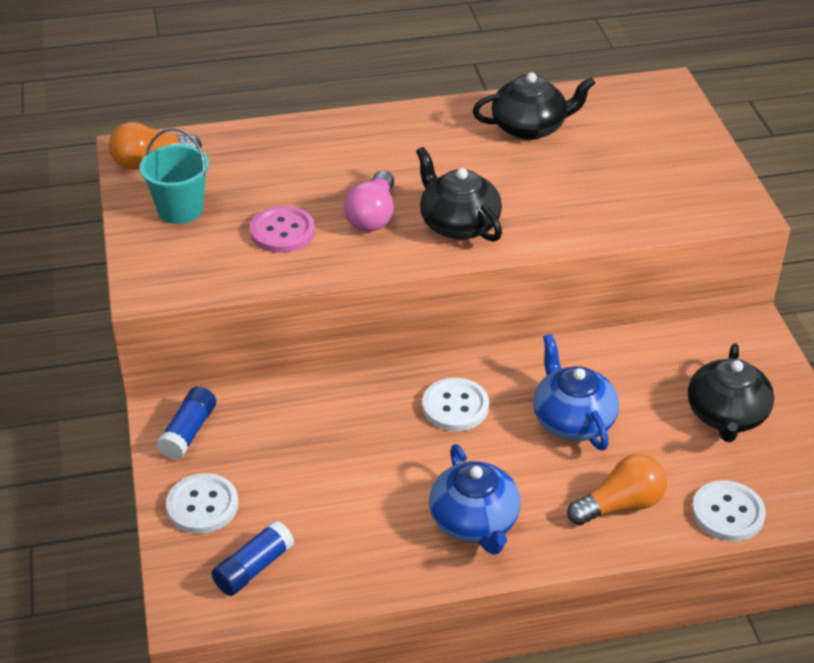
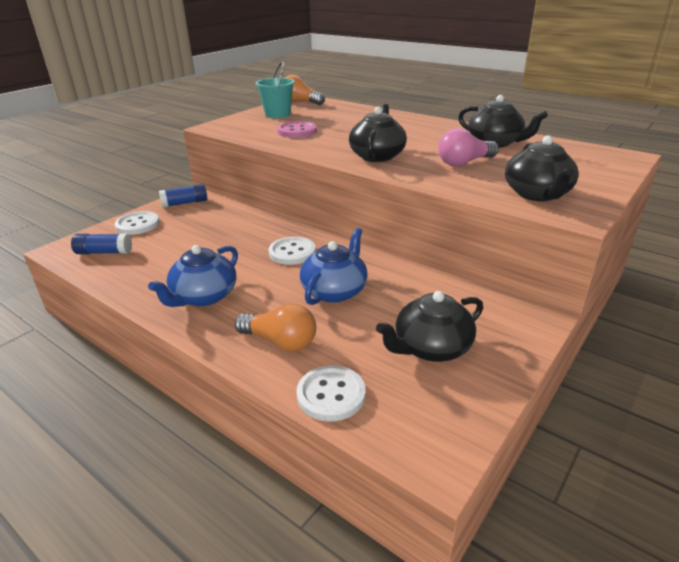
camera: 50 degrees right, 10 degrees down
(373, 216) = (344, 140): pink light bulb -> pink light bulb (464, 163)
(680, 197) = (537, 194): none -> black teapot

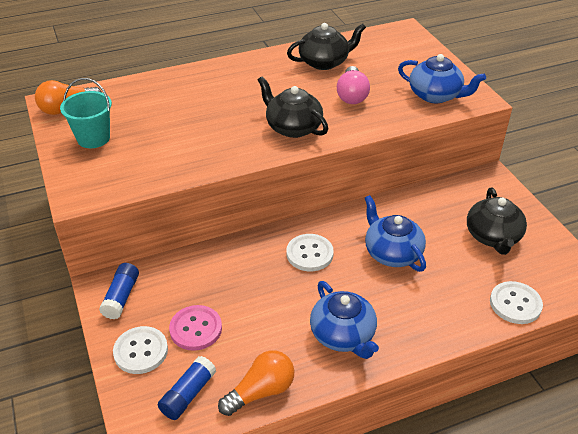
camera: 60 degrees left, 10 degrees up
(280, 342) = (441, 308): orange light bulb -> orange light bulb (261, 391)
(297, 131) = (170, 145): pink button -> pink button (196, 329)
(537, 194) = (435, 95): black teapot -> blue teapot

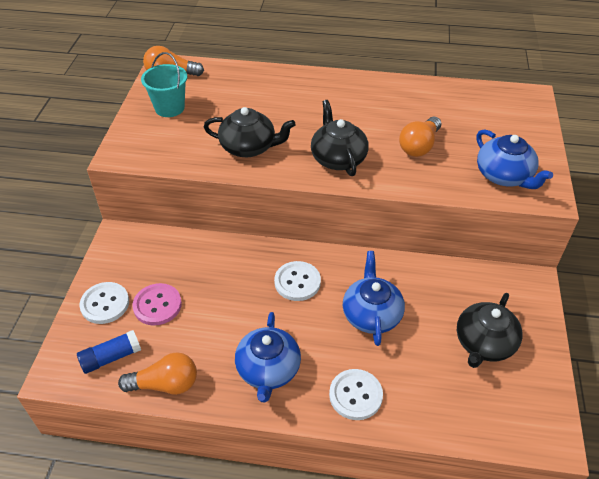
camera: 30 degrees right, 5 degrees up
(121, 297) = (124, 252): blue glue stick -> none
(324, 62) = (421, 104): black teapot -> black teapot (249, 147)
(352, 95) = (419, 146): pink light bulb -> orange light bulb
(515, 304) = (451, 421): white button -> white button (355, 395)

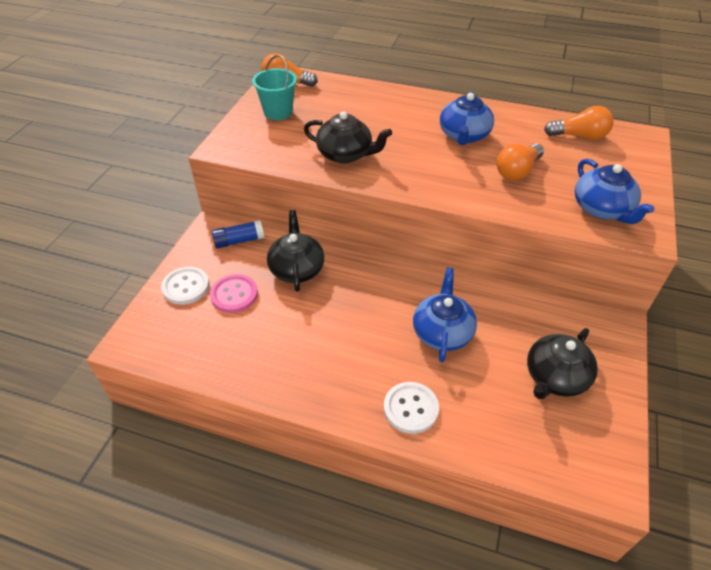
camera: 10 degrees right, 0 degrees up
(111, 357) = (180, 336): blue glue stick -> blue glue stick (239, 241)
(165, 384) = (225, 369): orange light bulb -> orange light bulb (579, 136)
(268, 370) = (328, 370): blue teapot -> blue teapot (464, 136)
(297, 282) = (374, 291): white button -> none
(338, 158) = (431, 174): black teapot -> black teapot (296, 269)

